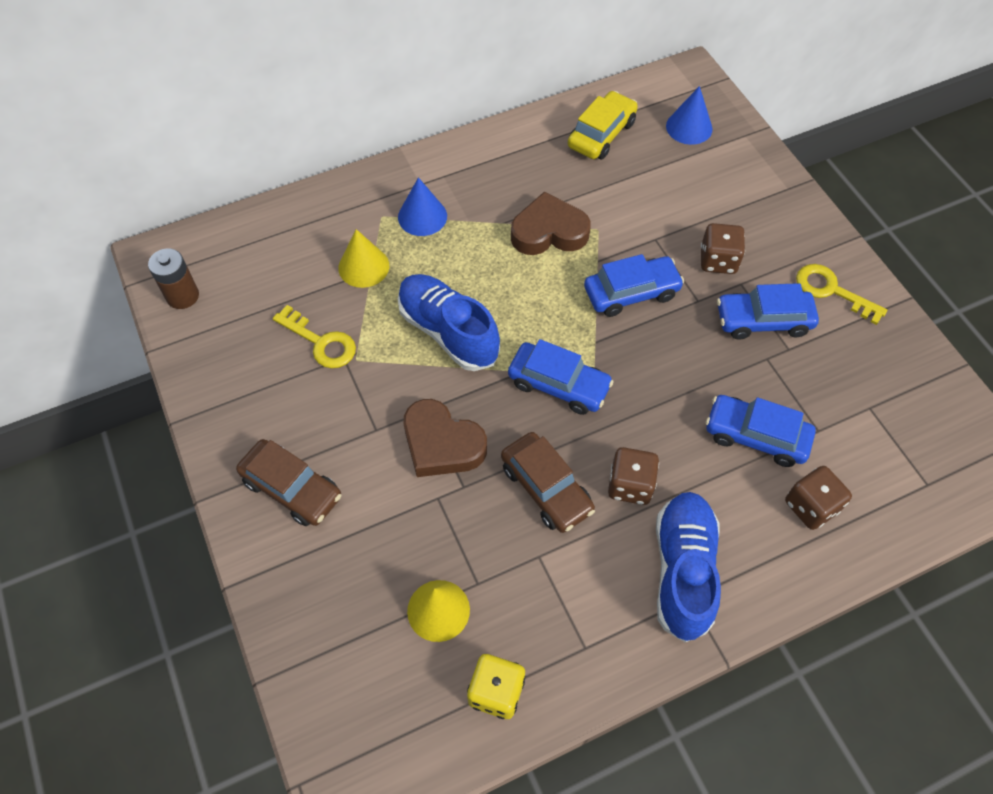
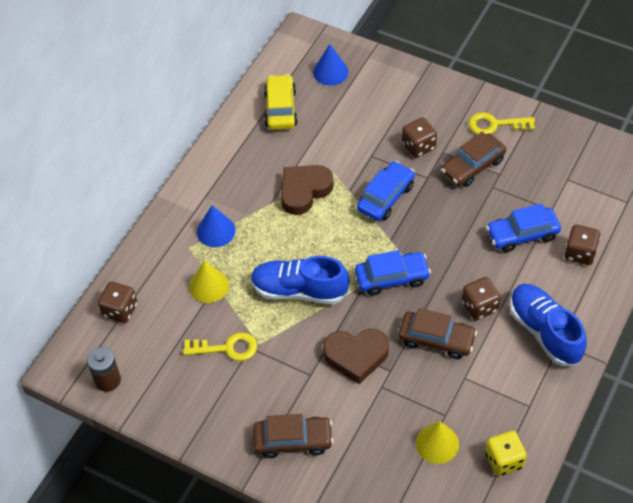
camera: 35 degrees left, 5 degrees down
(259, 235) = (120, 310): none -> brown dice
(763, 320) = (472, 166): blue car -> brown car

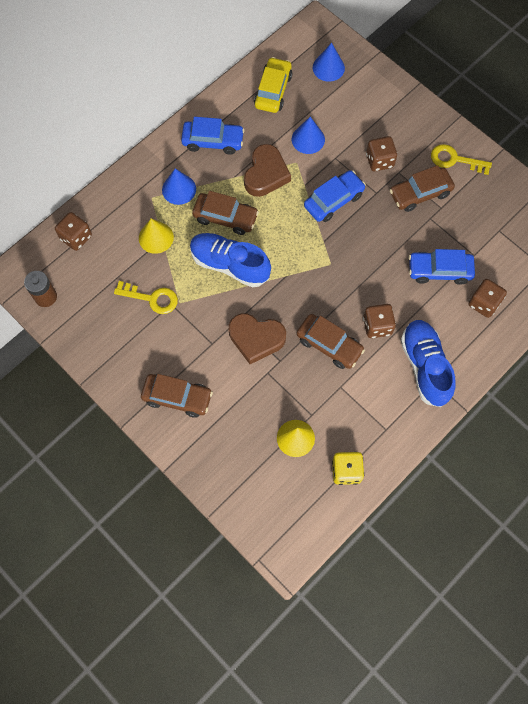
camera: 15 degrees right, 15 degrees up
(277, 245) = (225, 217): none -> brown car
(304, 191) = (266, 174): brown heart -> brown heart turned 135 degrees clockwise
(335, 145) = (308, 139): none -> blue cone
(392, 278) = (312, 277): blue car -> blue car (213, 141)

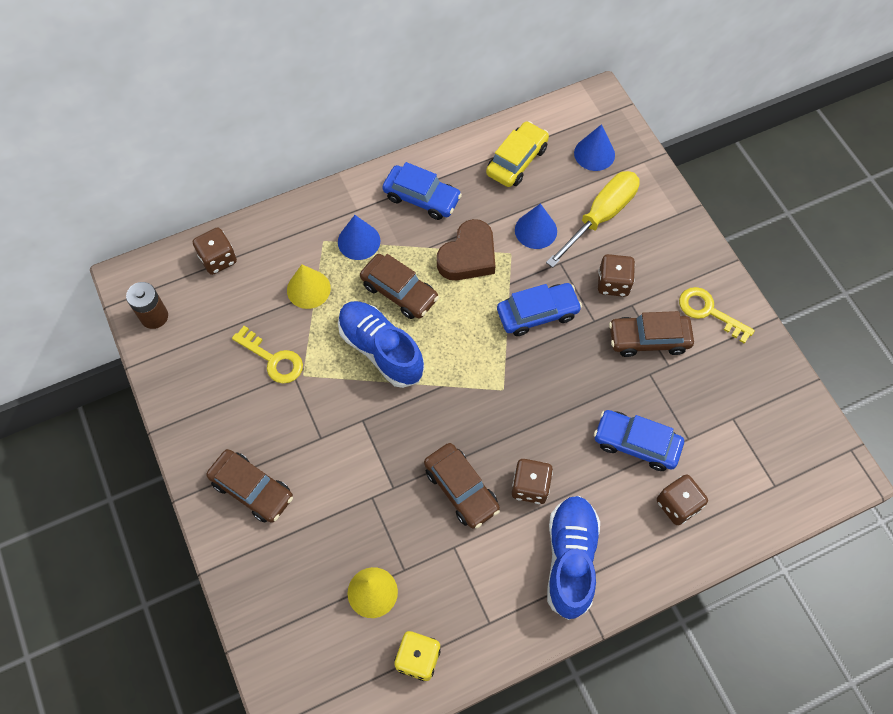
camera: 20 degrees right, 5 degrees down
(256, 339) = (375, 450): brown heart -> none
(351, 114) = (601, 216): none -> yellow screwdriver

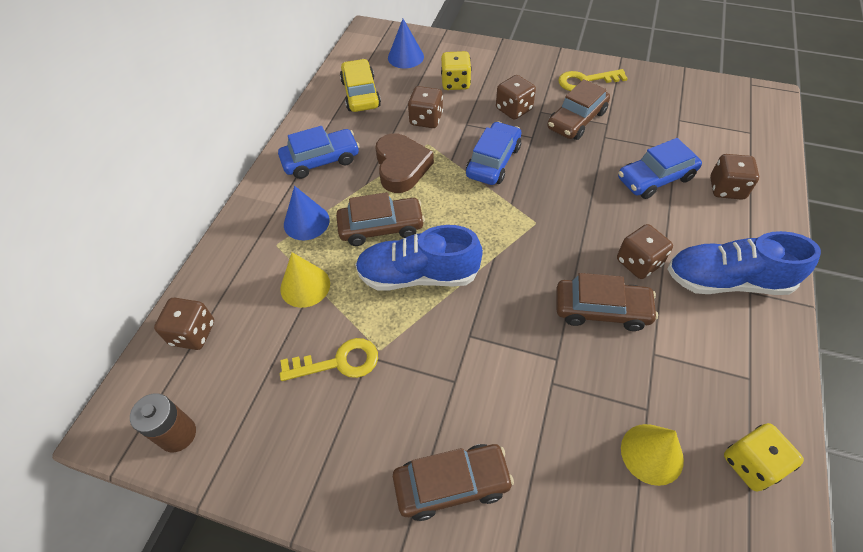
camera: 45 degrees left, 10 degrees down
(536, 230) = (426, 119): blue cone -> brown dice
(570, 559) = (726, 281): blue shoe -> blue shoe turned 45 degrees counterclockwise
(601, 216) = (455, 83): yellow screwdriver -> yellow dice

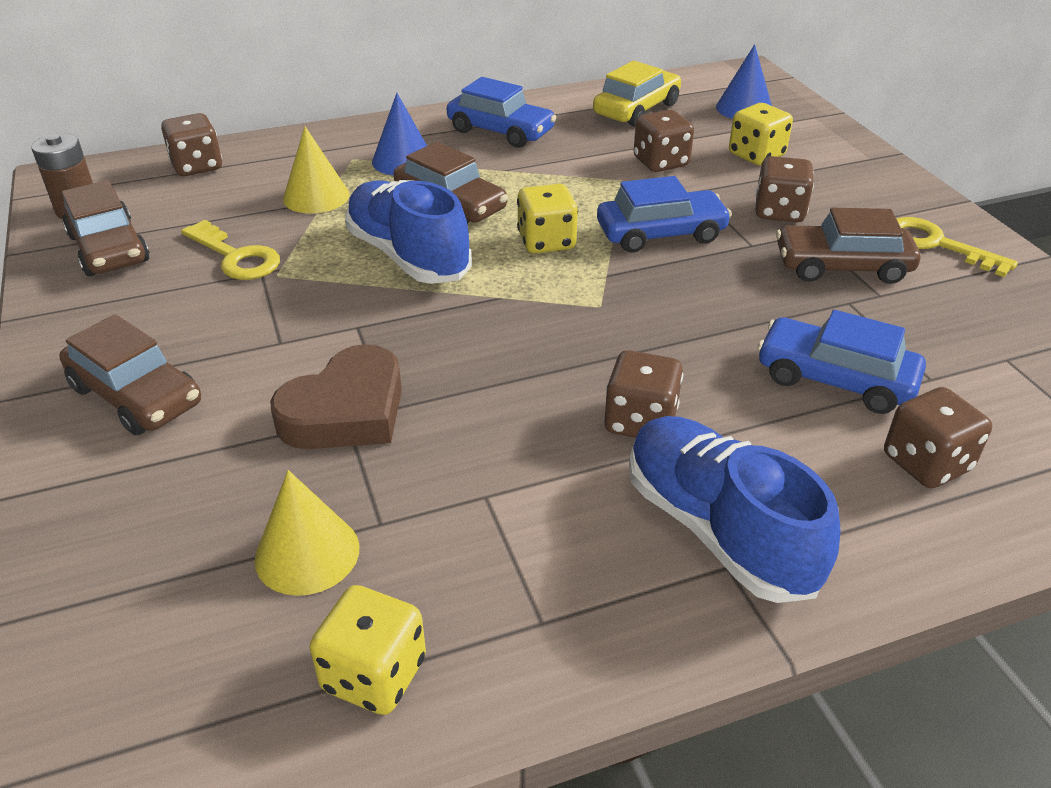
camera: 50 degrees right, 15 degrees down
(401, 167) = (559, 179): brown heart -> brown heart (346, 411)
(459, 209) = (546, 242): none -> yellow dice
(601, 310) = (511, 417): brown car -> brown car (109, 249)

